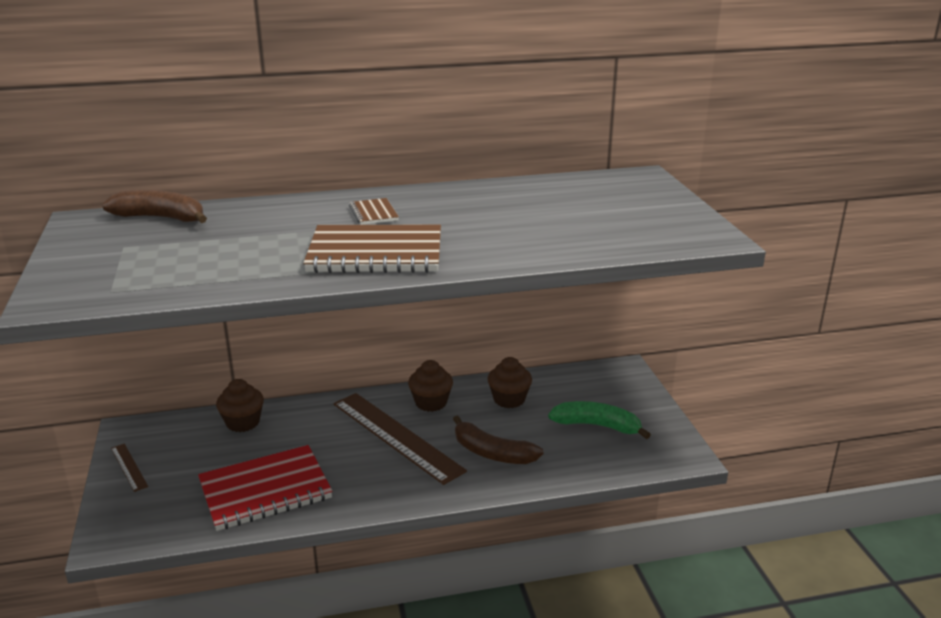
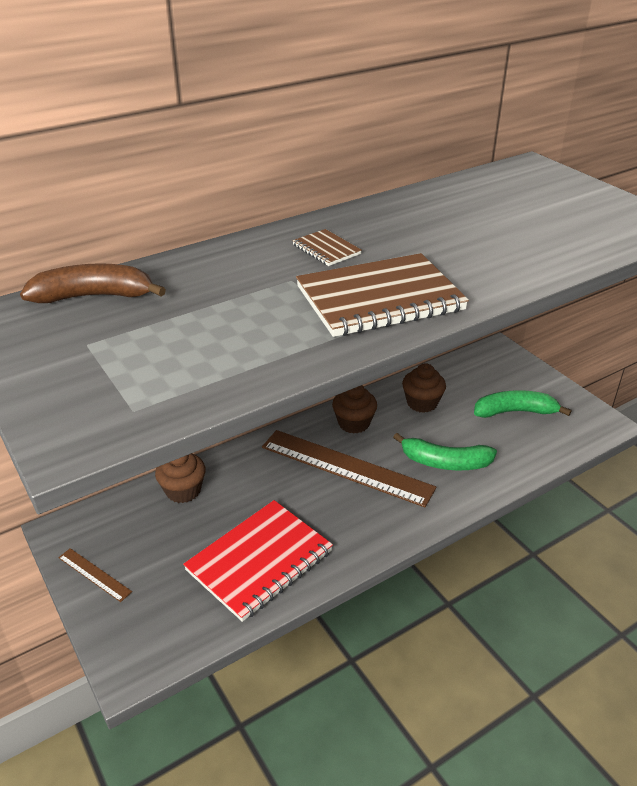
camera: 20 degrees left, 10 degrees up
(492, 453) = (445, 462): brown banana -> green banana

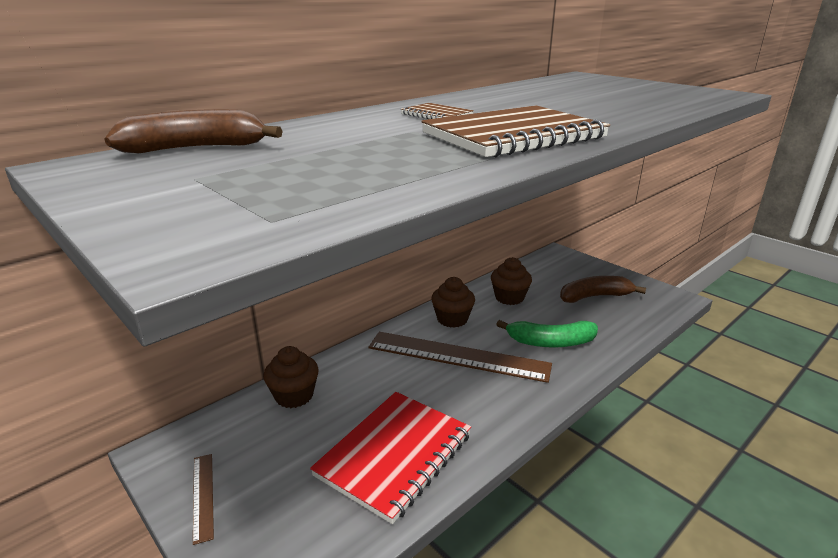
camera: 10 degrees left, 10 degrees down
(94, 574) = (203, 496): brown ruler -> brown ruler turned 45 degrees clockwise
(515, 412) = (594, 296): green banana -> brown banana

